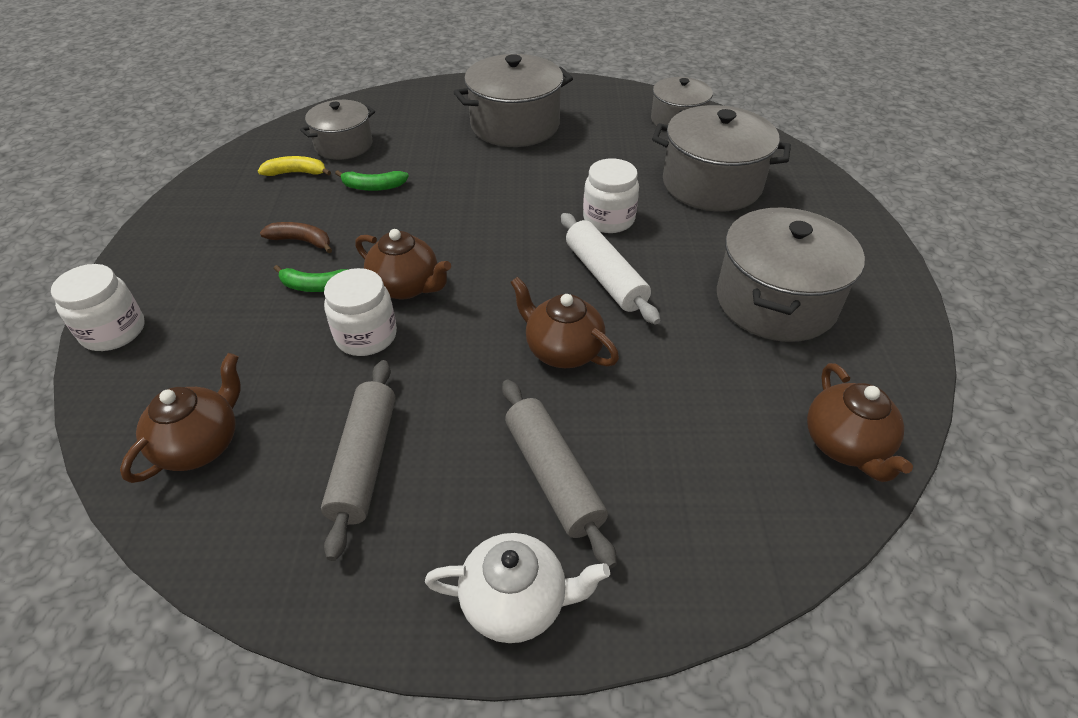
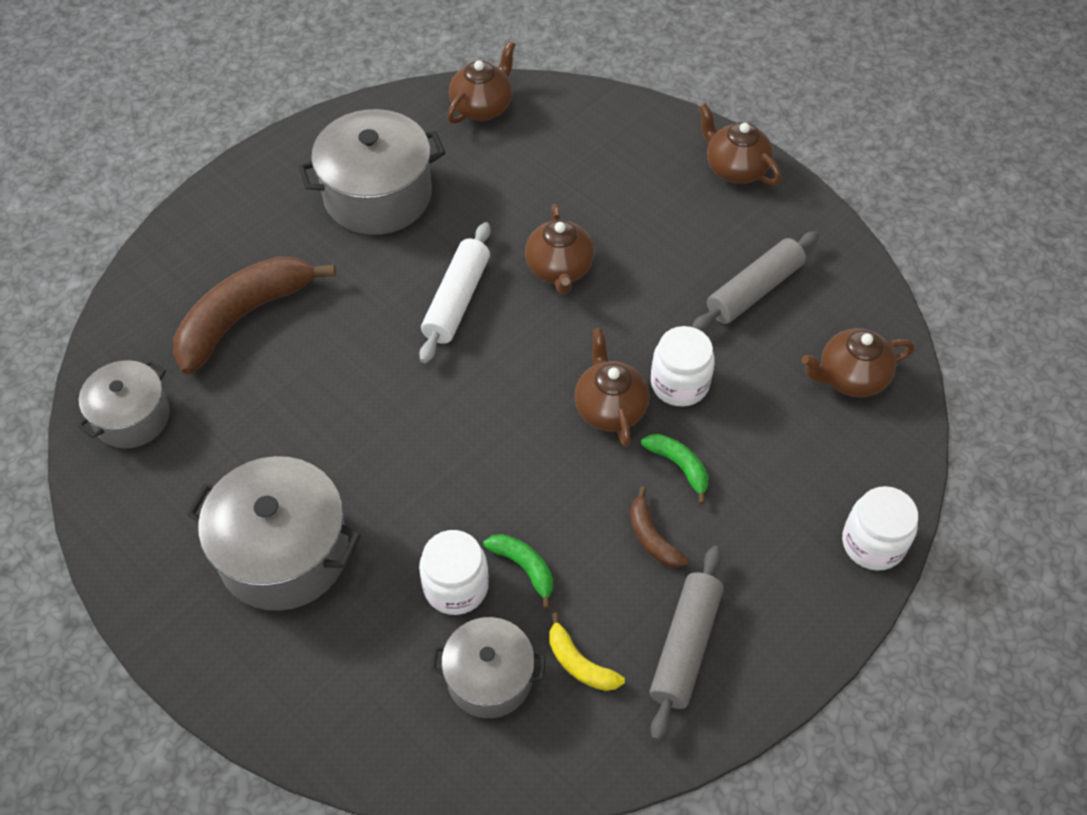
camera: 135 degrees left, 10 degrees up
(516, 602) = (735, 168): white teapot -> brown teapot
(553, 476) = (654, 205): grey rolling pin -> grey rolling pin (685, 646)
(608, 219) = (378, 350): white jar -> white jar (456, 586)
(711, 184) = (244, 317): grey pot -> brown banana

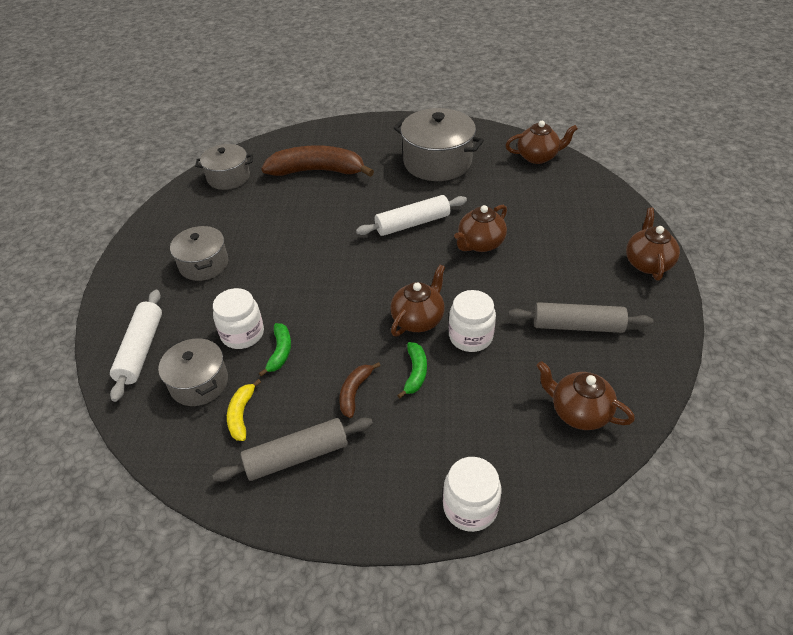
camera: 50 degrees right, 10 degrees down
(284, 552) = (204, 264): grey pot -> grey pot, size x0.62
(368, 710) = (141, 350): none -> white rolling pin

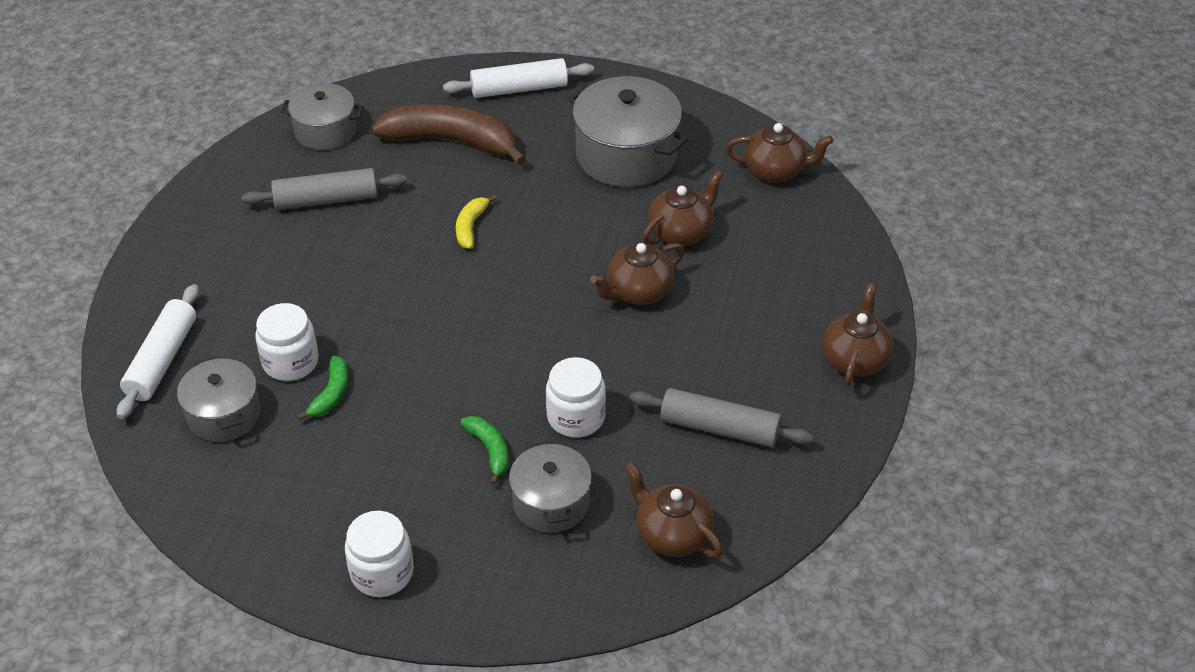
camera: 10 degrees right, 0 degrees up
(204, 264) = (263, 258): grey pot -> grey pot (551, 503)
(241, 415) = (265, 462): yellow banana -> yellow banana (471, 227)
(297, 456) = (317, 522): grey rolling pin -> grey rolling pin (326, 199)
(355, 392) = (408, 460): brown banana -> none
(412, 223) = (557, 246): white rolling pin -> white rolling pin (519, 89)
(415, 373) = (489, 450): green banana -> green banana turned 45 degrees counterclockwise
(418, 319) = (517, 382): brown teapot -> brown teapot (681, 232)
(470, 507) = (498, 615): white jar -> white jar (382, 572)

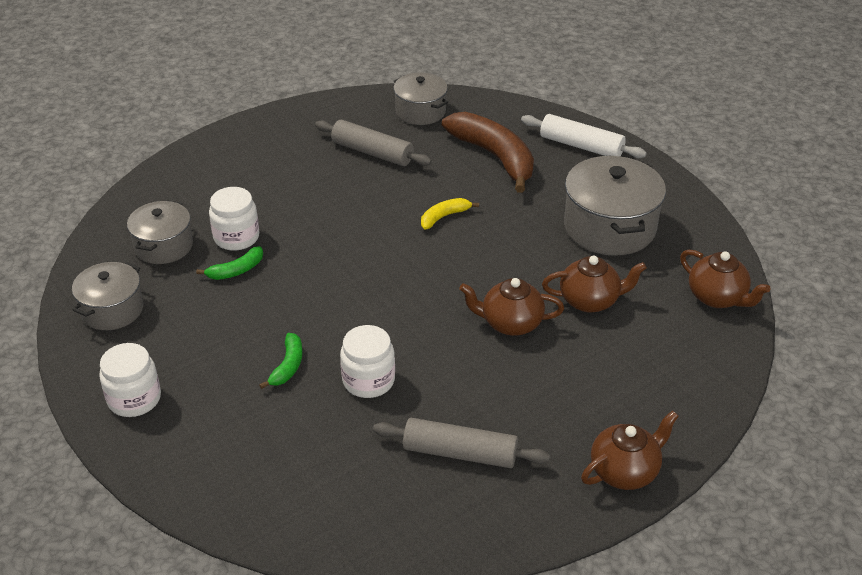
camera: 40 degrees right, 5 degrees down
(162, 360) = (169, 194): white rolling pin -> none
(551, 503) = (286, 426): grey pot -> grey pot (112, 310)
(672, 534) = (339, 504): brown teapot -> none
(719, 428) = (460, 453): grey rolling pin -> grey rolling pin turned 45 degrees counterclockwise

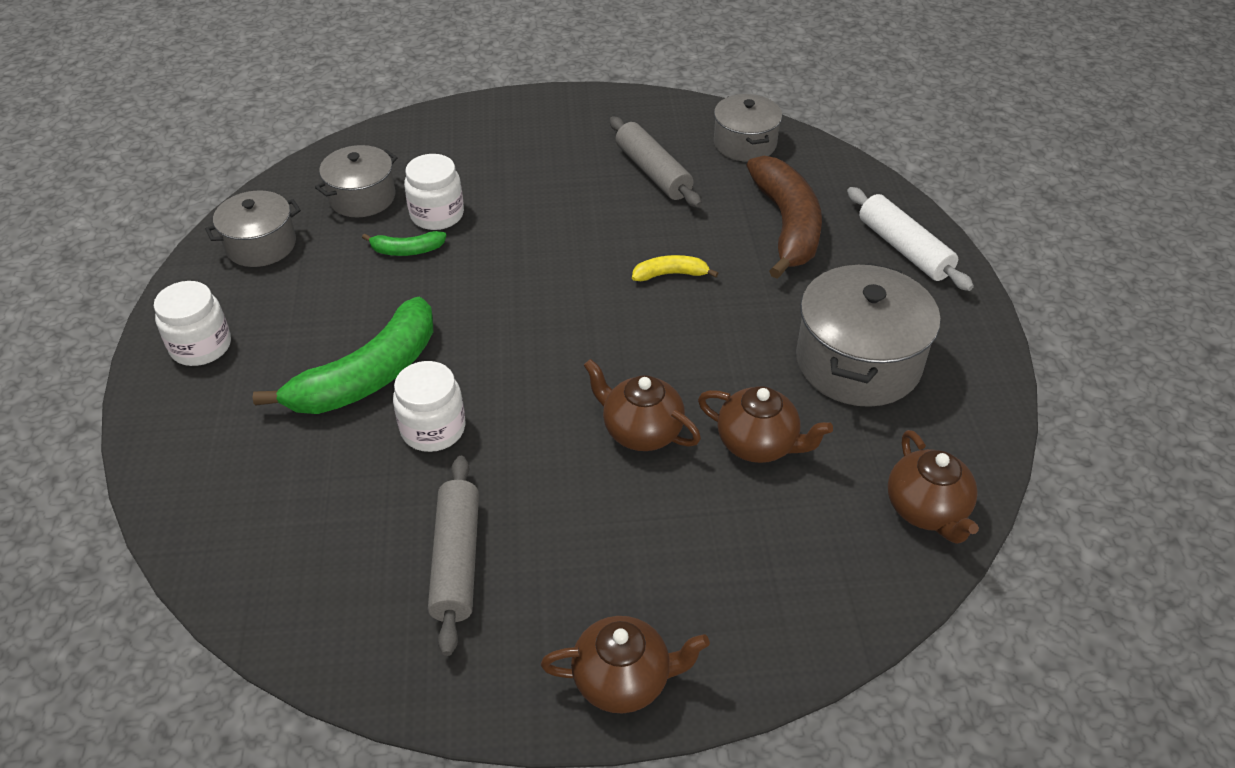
camera: 30 degrees right, 5 degrees up
(288, 366) = (368, 376): green banana -> green banana, size x2.17
(460, 453) = (456, 560): grey rolling pin -> grey rolling pin turned 45 degrees clockwise

